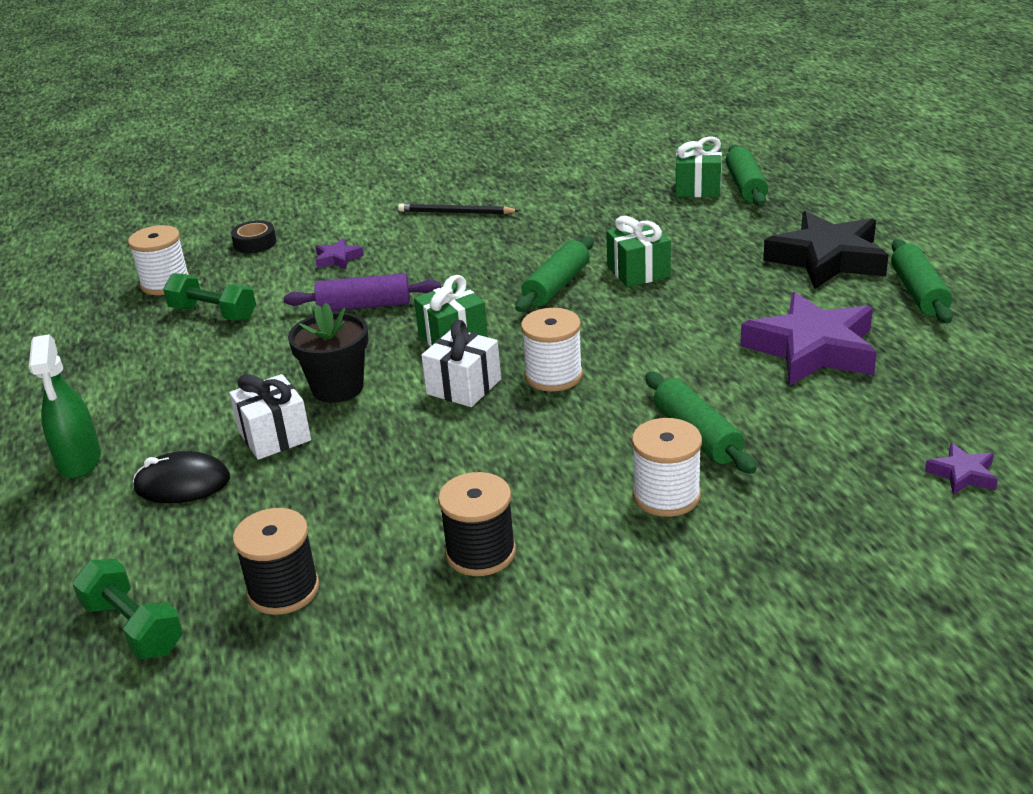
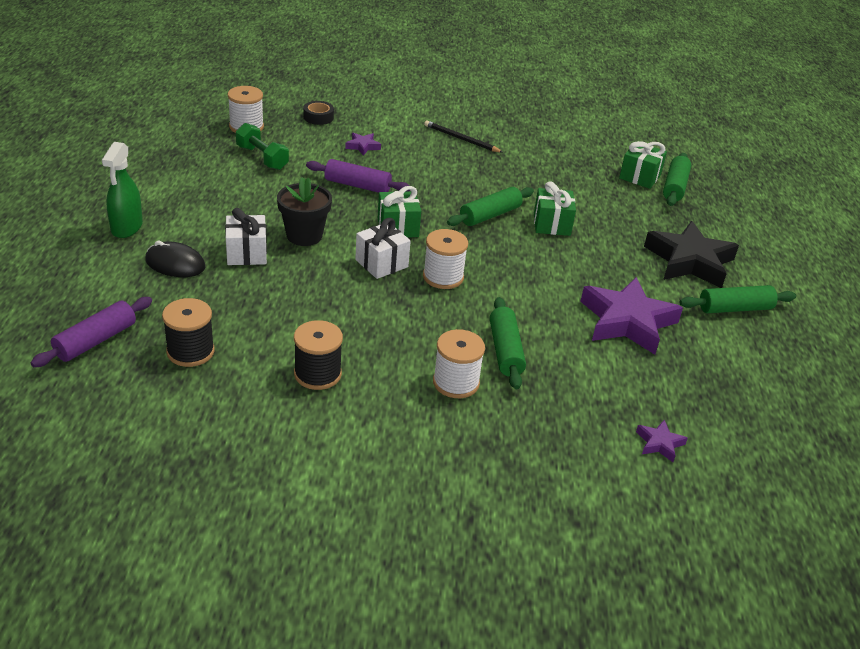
camera: 15 degrees right, 5 degrees up
(133, 627) = (96, 341): green dumbbell -> purple rolling pin
(919, 293) = (735, 308): green rolling pin -> green rolling pin turned 60 degrees clockwise

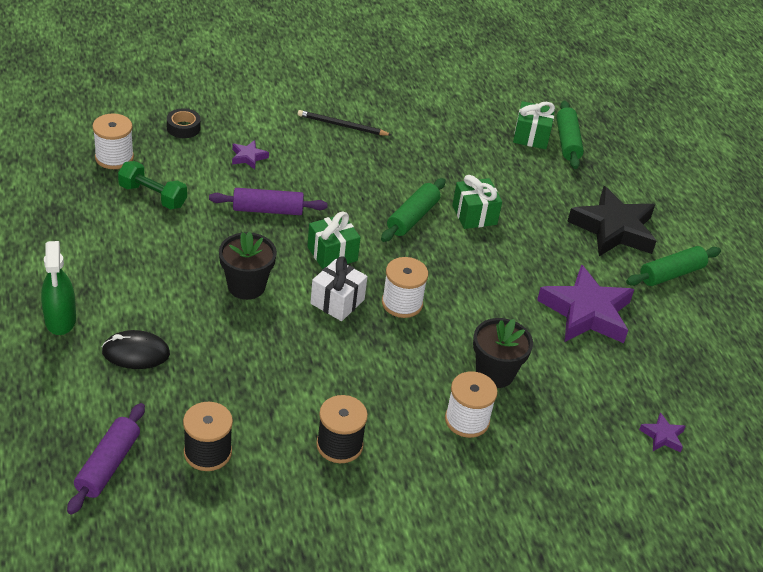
camera: 20 degrees left, 5 degrees up
(247, 253) = (200, 322): white gift -> none
(505, 350) = (495, 373): green rolling pin -> black flower pot

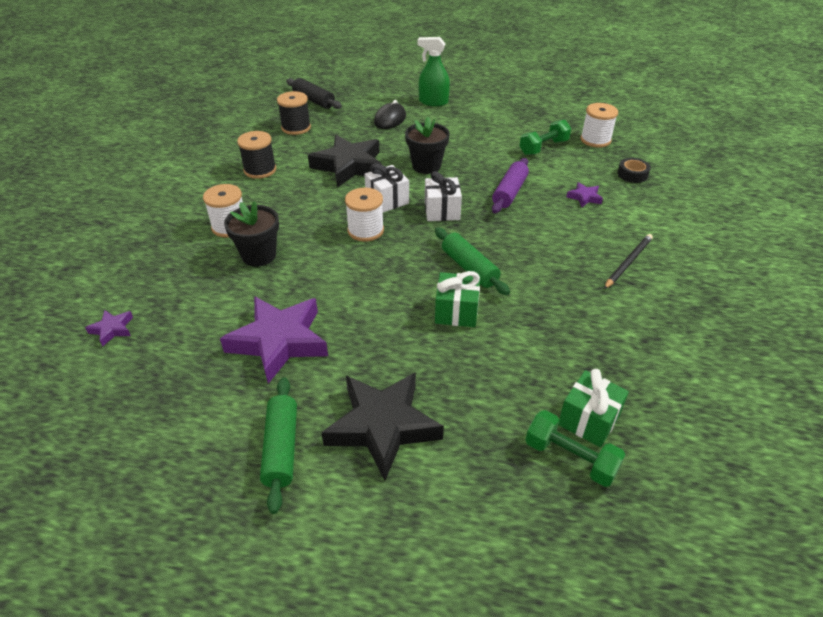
camera: 120 degrees right, 0 degrees up
(108, 465) = (314, 100): purple rolling pin -> black rolling pin
(283, 357) = (349, 166): none -> black star
(332, 254) = (442, 211): green gift -> white gift
(567, 142) = (570, 458): green rolling pin -> green dumbbell

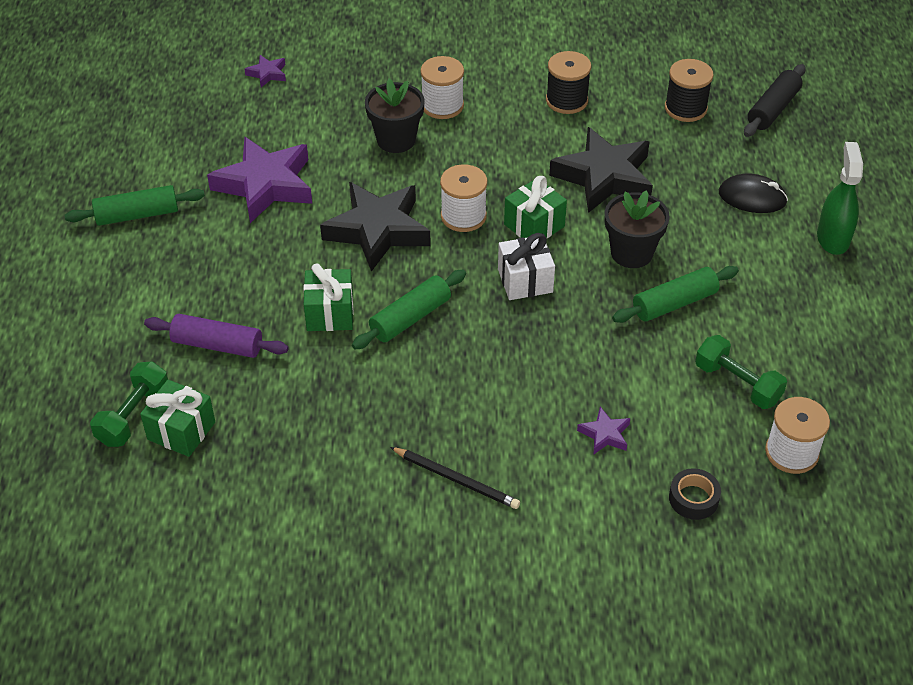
camera: 80 degrees right, 5 degrees up
(382, 426) = (164, 276): black star -> black star (377, 230)
(387, 200) = (534, 225): white gift -> green gift
(475, 158) = (674, 303): none -> green rolling pin
(509, 192) = (591, 347): purple rolling pin -> purple rolling pin (217, 345)

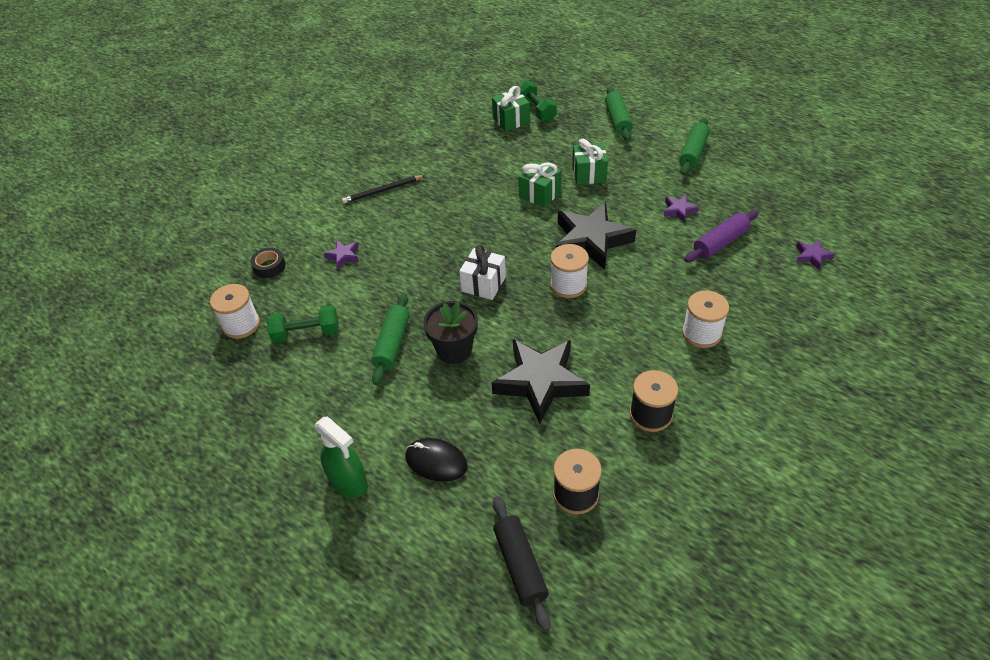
camera: 130 degrees right, 0 degrees up
(217, 345) = (557, 148): purple rolling pin -> purple rolling pin (720, 243)
(265, 185) = (679, 210): purple star -> purple star, size x0.44
(396, 140) = (678, 289): black flower pot -> none
(410, 318) = (504, 222): green rolling pin -> green rolling pin (617, 120)
(534, 225) = (527, 315): green gift -> green gift (589, 174)
(752, 197) = (436, 461): black mouse -> black mouse turned 60 degrees clockwise

